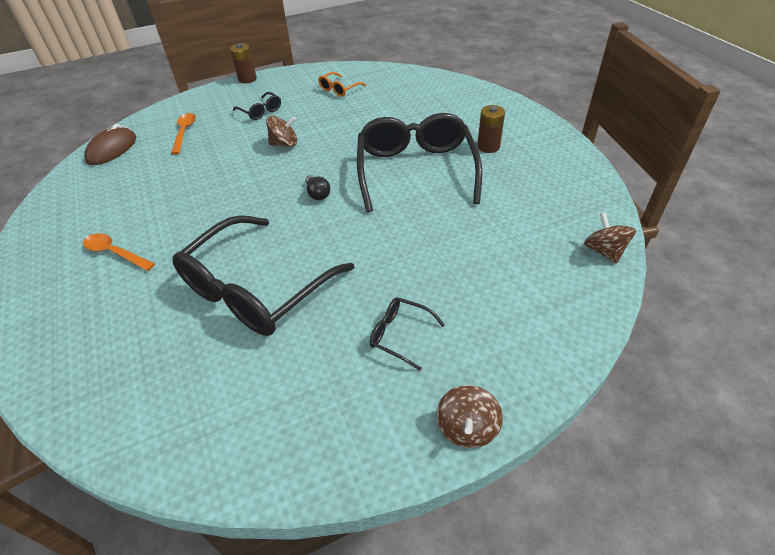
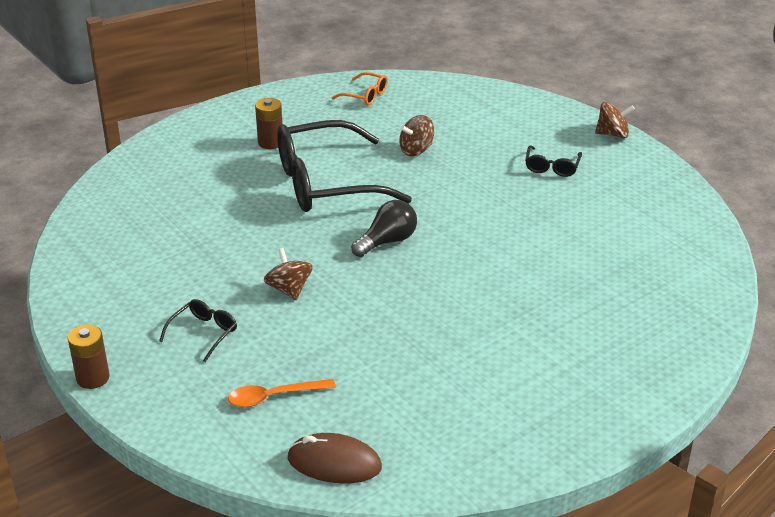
camera: 105 degrees left, 10 degrees down
(115, 253) = (537, 364): orange spoon -> none
(256, 289) = (541, 249): black glasses -> none
(317, 194) = (387, 241): black light bulb -> black light bulb, size x1.56
(339, 89) = (133, 270): orange glasses -> orange glasses (365, 95)
(604, 251) = (418, 84): brown spinning top -> brown spinning top (416, 150)

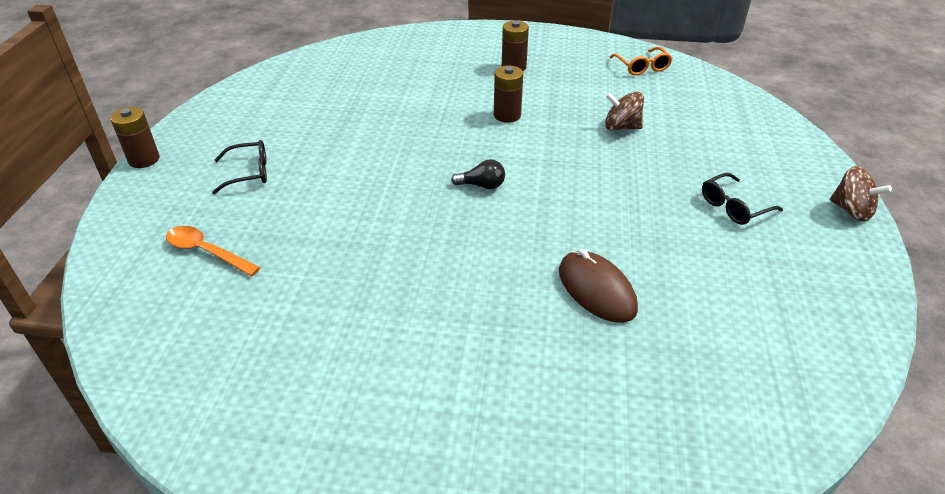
camera: 45 degrees right, 5 degrees up
(289, 289) = (352, 177): brown spinning top -> none
(326, 183) = (507, 115): black glasses -> brown battery
(334, 463) = (148, 339): brown mouse -> brown mouse (596, 290)
(387, 241) = (482, 185): black light bulb -> black light bulb, size x0.64

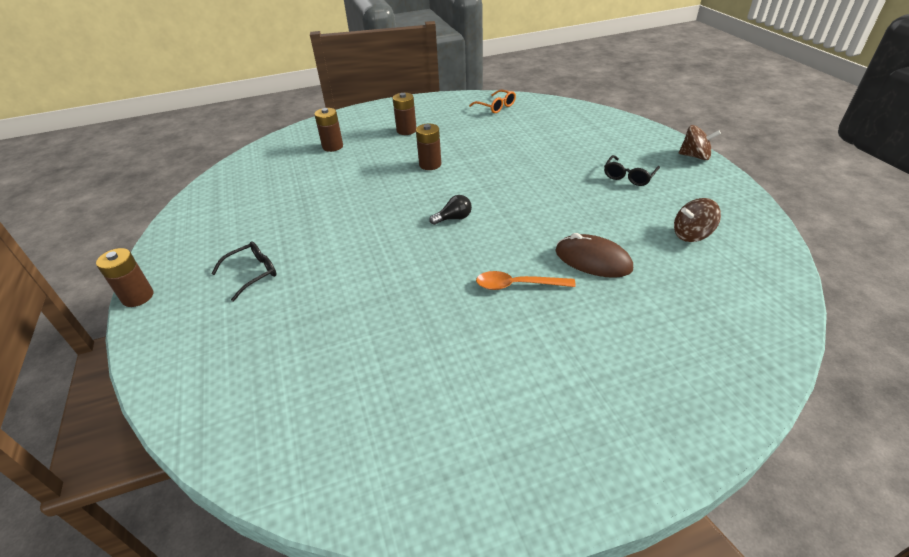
camera: 25 degrees left, 0 degrees up
(207, 252) = (266, 350): orange spoon -> orange spoon (517, 285)
(422, 62) = (332, 146): none -> brown battery
(621, 127) = (516, 149): brown spinning top -> brown spinning top (691, 234)

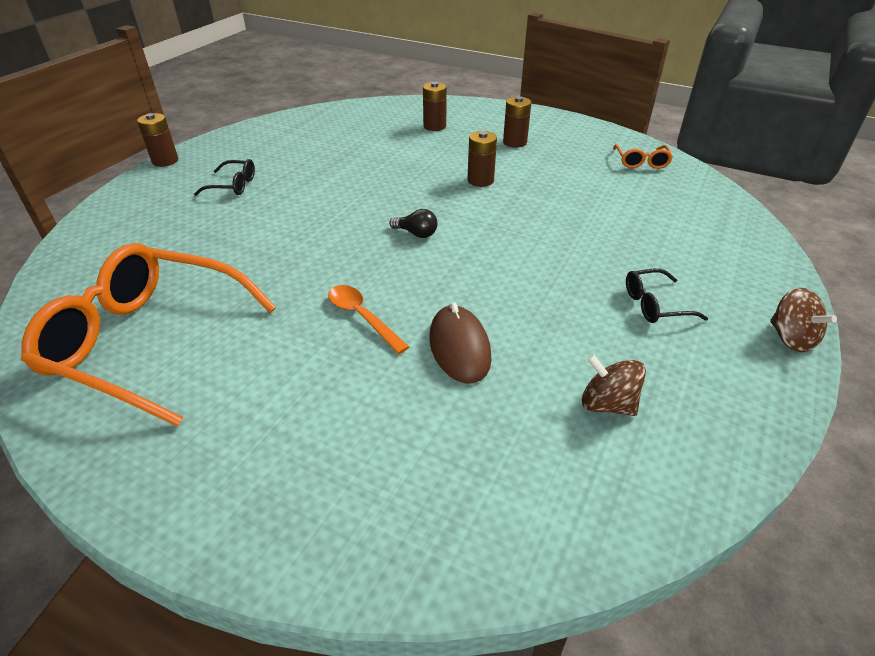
camera: 45 degrees right, 0 degrees up
(417, 412) = (148, 341): none -> orange glasses

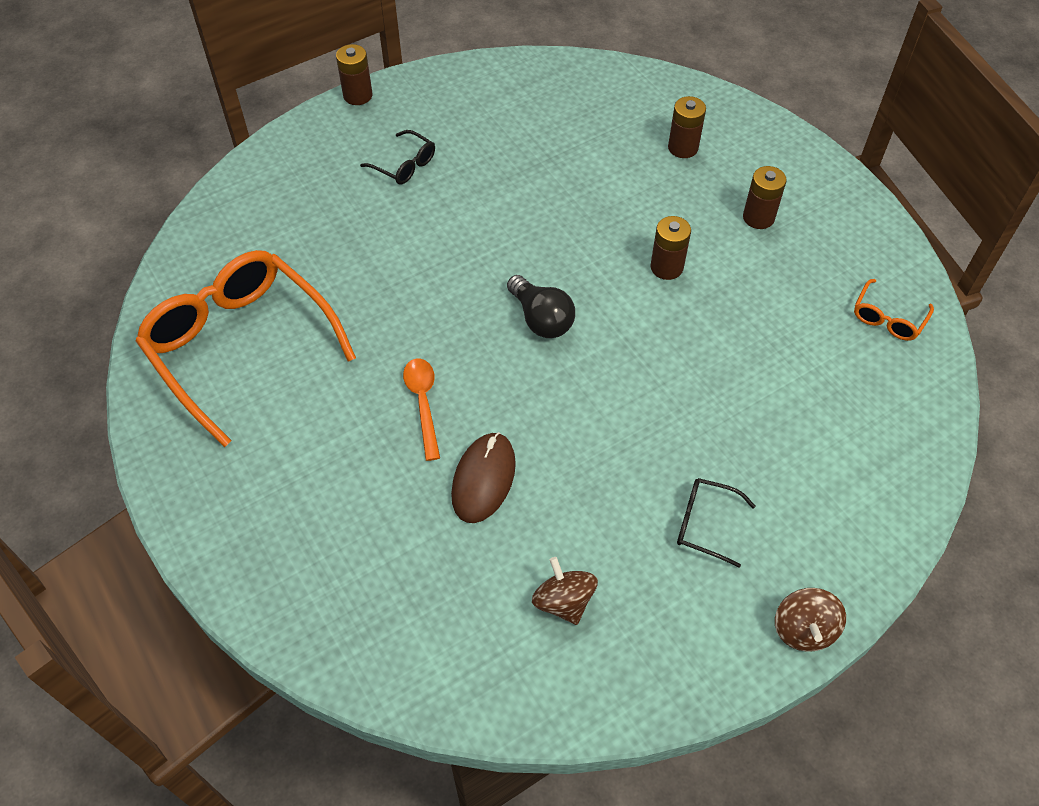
camera: 30 degrees right, 15 degrees up
(416, 233) = (541, 319): black light bulb -> black light bulb, size x1.56

